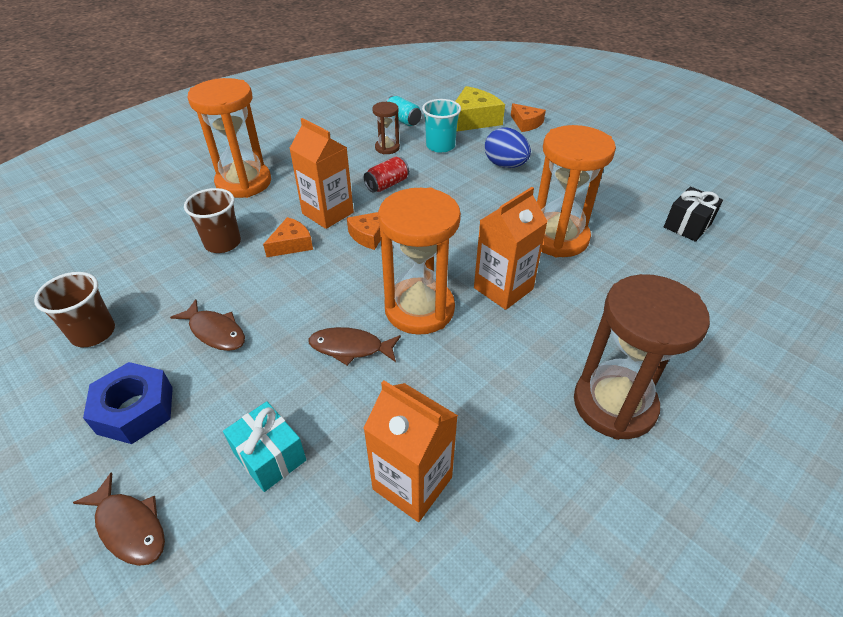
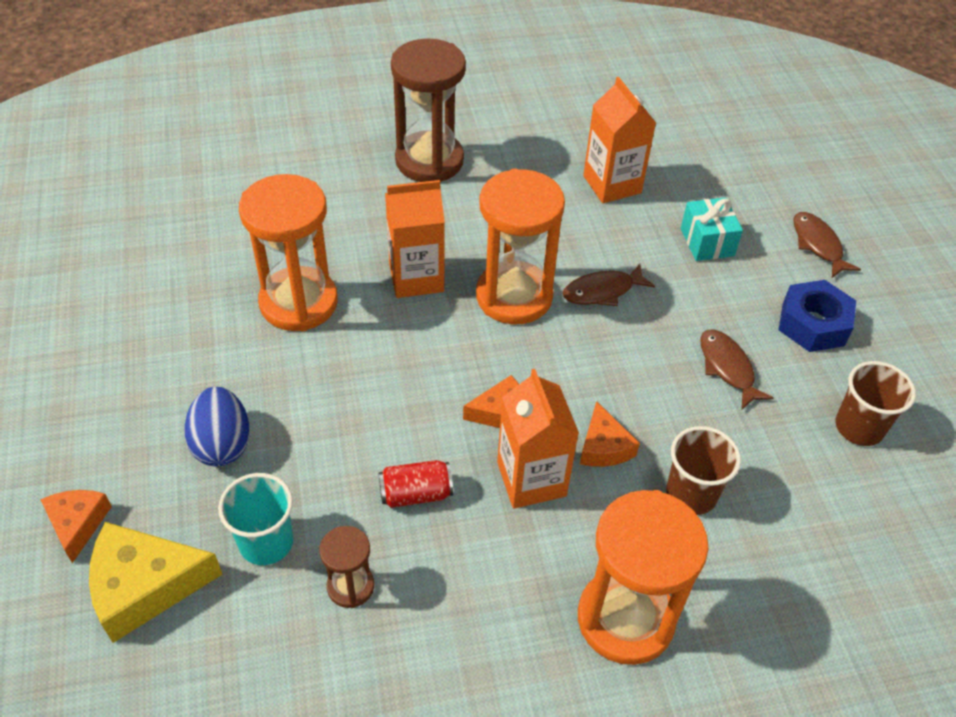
camera: 150 degrees left, 5 degrees up
(291, 244) = (604, 447): orange cheese -> orange cheese turned 90 degrees counterclockwise
(350, 348) = (602, 291): brown fish -> brown fish turned 120 degrees clockwise
(403, 120) = (258, 661): turquoise can -> none
(687, 225) = (150, 249): black gift -> none

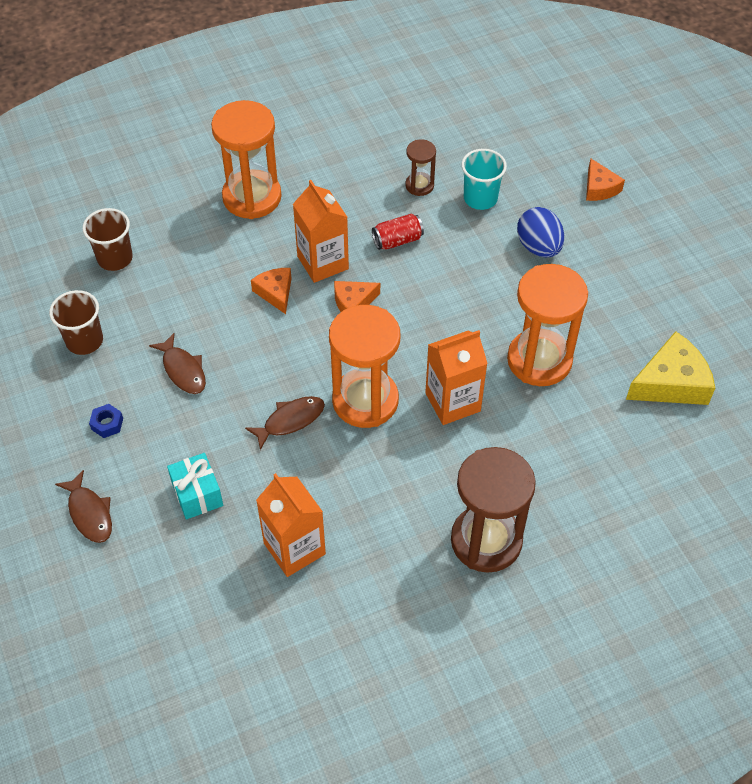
camera: 170 degrees right, 5 degrees up
(145, 586) = (538, 165): yellow cheese -> yellow cheese (671, 382)
(691, 494) = (212, 273): brown cup -> brown cup (115, 258)
(813, 324) = (107, 424): blue nut -> blue nut, size x0.51

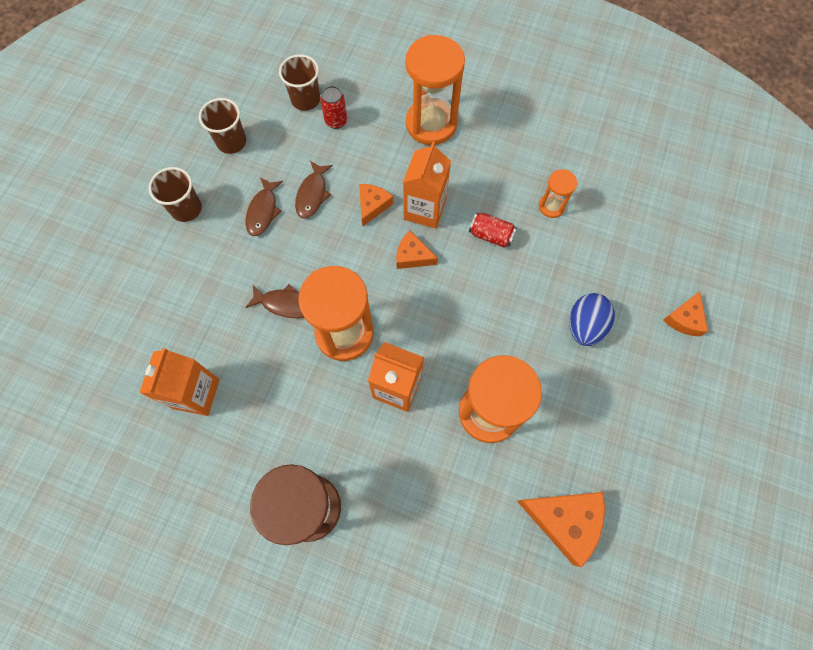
camera: 45 degrees right, 15 degrees up
(89, 513) = (118, 259): brown fish -> brown fish (312, 194)
(107, 424) = (186, 209): blue nut -> brown cup
(164, 254) = (336, 121): none -> red can
(197, 494) = (183, 303): turquoise gift -> none
(419, 185) = (551, 206): brown hourglass -> orange hourglass
(480, 198) = (584, 252): turquoise cup -> none
(671, 382) = (565, 520): yellow cheese -> orange cheese

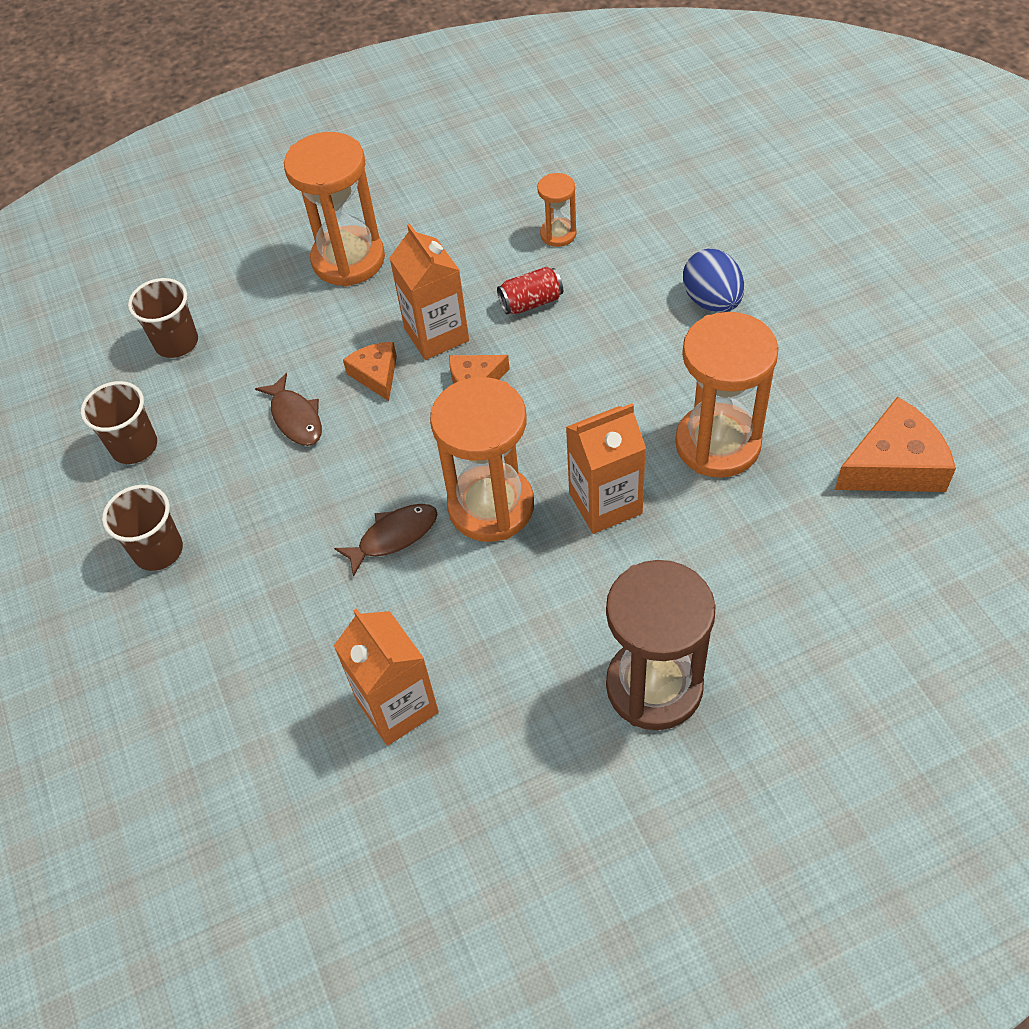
camera: 40 degrees left, 15 degrees down
(263, 211) = (257, 477): brown fish -> none
(336, 121) = (238, 335): red can -> none
(684, 319) = (787, 225): orange cheese -> none

